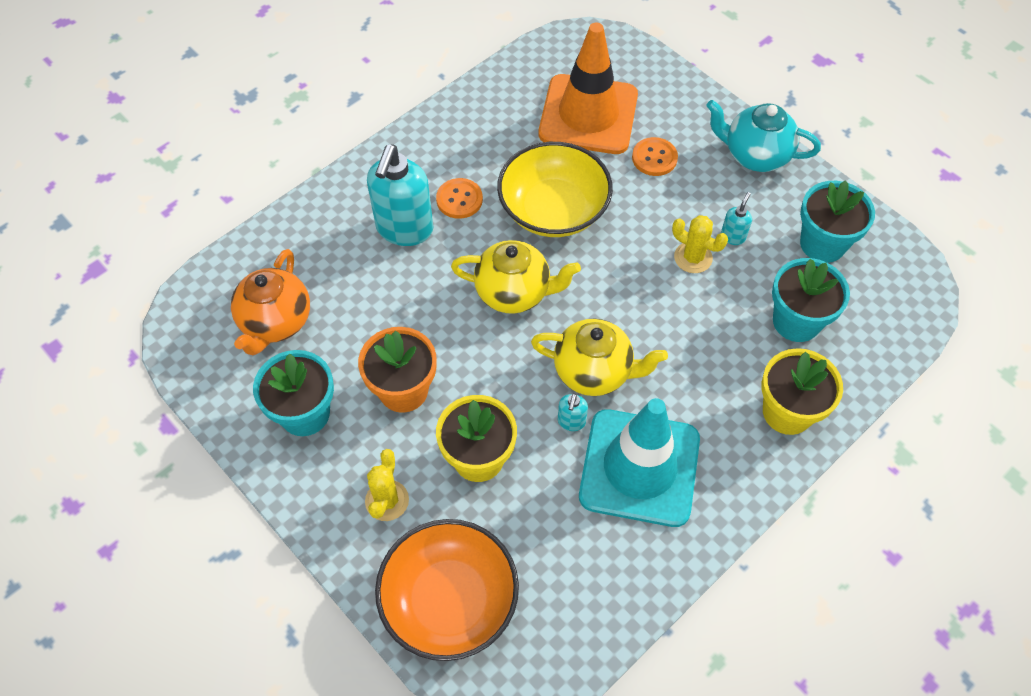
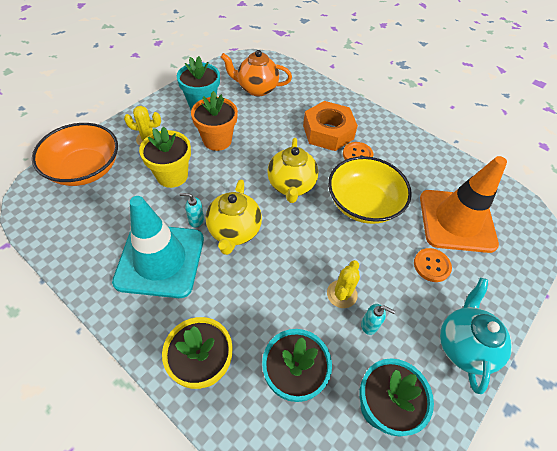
camera: 80 degrees right, 5 degrees down
(404, 229) = (328, 132): turquoise soap dispenser -> orange nut

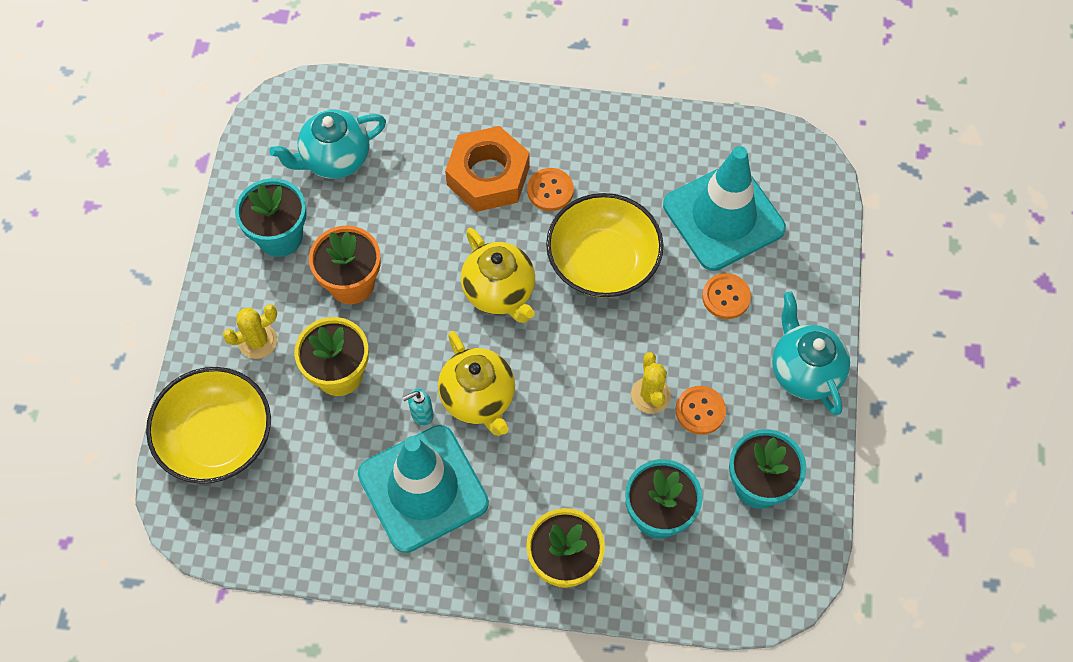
camera: 30 degrees left, 10 degrees up
(85, 169) = (217, 438): orange bowl -> yellow bowl
(256, 89) = (335, 159): orange teapot -> turquoise teapot
(369, 325) = (700, 411): turquoise soap dispenser -> orange button
(456, 221) = (723, 217): orange traffic cone -> turquoise traffic cone

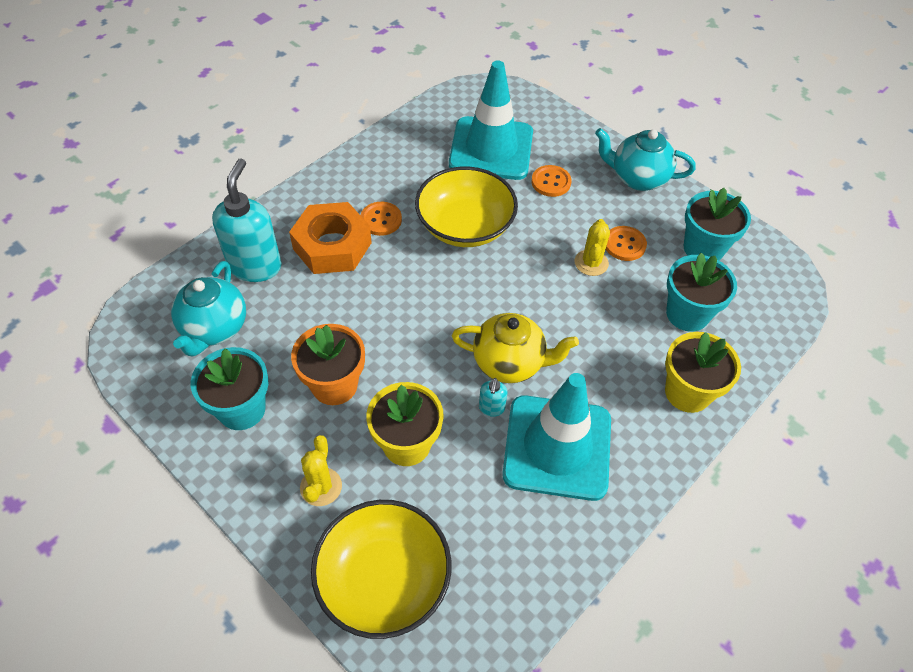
camera: 55 degrees left, 10 degrees down
(418, 137) = (255, 266): none -> turquoise soap dispenser
(500, 292) = (433, 296): yellow teapot -> none
(650, 395) = (591, 263): yellow cactus -> yellow cactus turned 75 degrees clockwise

